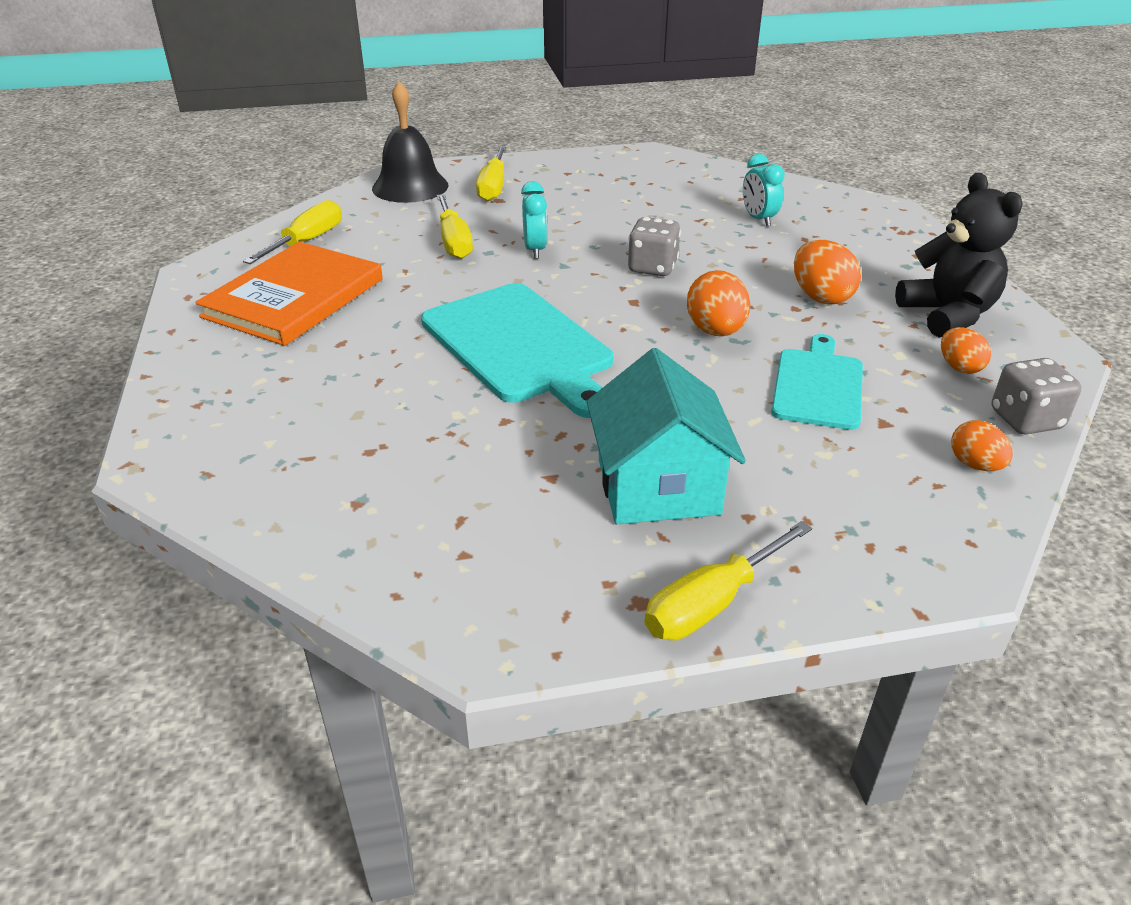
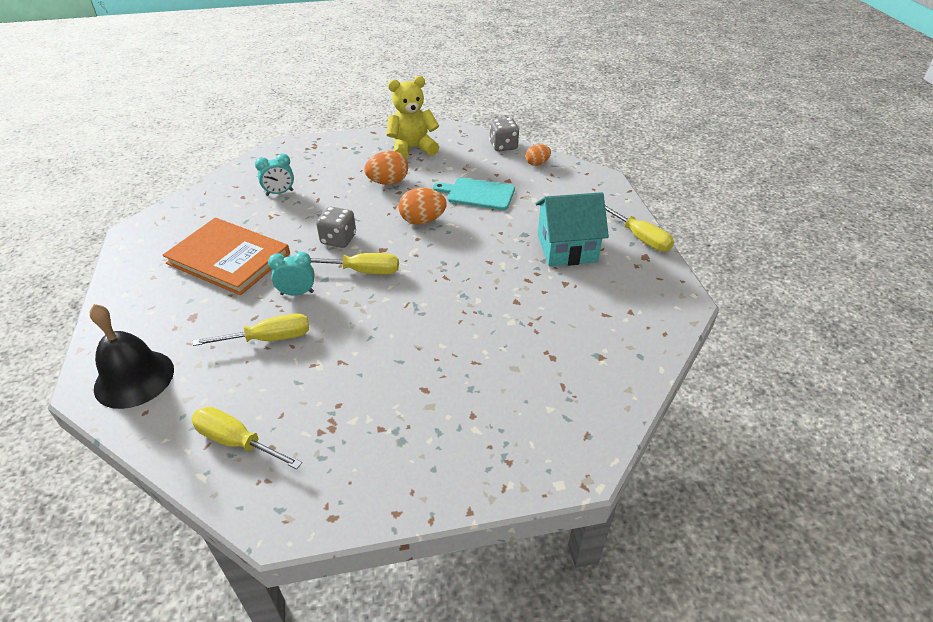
camera: 90 degrees left, 5 degrees up
(294, 298) = (350, 431): orange book -> orange book (229, 258)
(493, 187) = (164, 320): yellow screwdriver -> yellow screwdriver (363, 271)
(520, 346) = (434, 297): turquoise cutting board -> none
(947, 315) = (412, 149): black teddy bear -> yellow teddy bear
(959, 367) = (461, 154): orange egg -> none

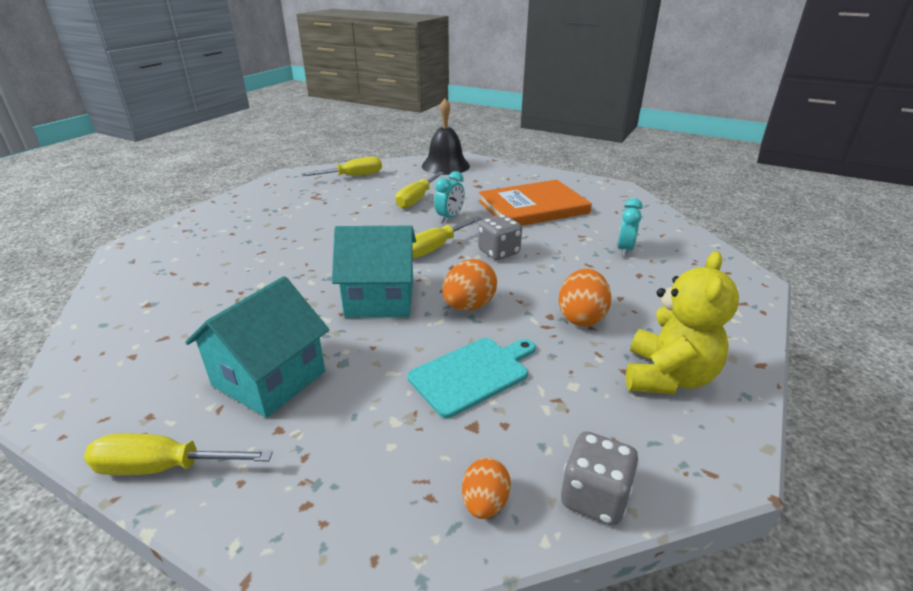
camera: 130 degrees right, 10 degrees down
(457, 256) = (380, 298): none -> turquoise house

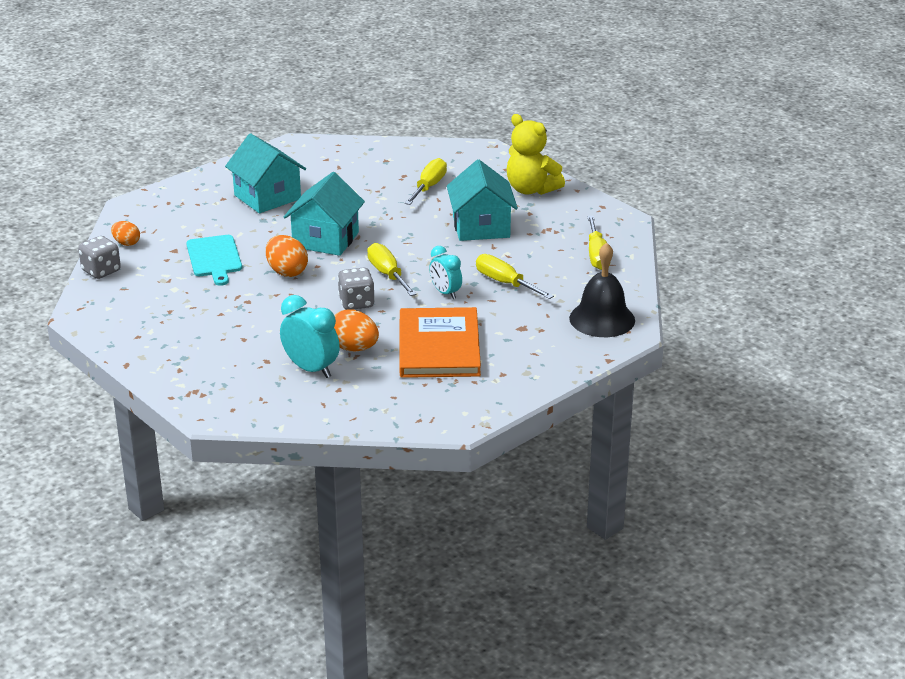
camera: 110 degrees right, 0 degrees up
(163, 467) = (223, 171): yellow screwdriver -> yellow screwdriver (429, 187)
(320, 222) = (481, 227): none -> turquoise house
(581, 317) = (234, 313): orange egg -> orange egg (354, 348)
(624, 250) = (311, 369): turquoise clock -> turquoise clock, size x1.51
(667, 377) = (149, 323): yellow teddy bear -> yellow teddy bear (531, 189)

